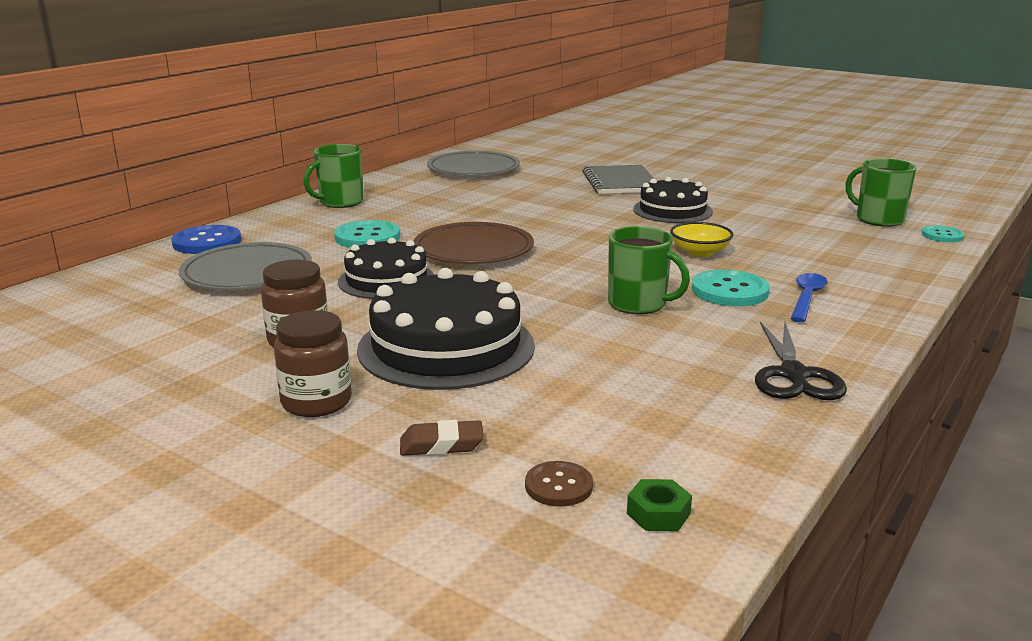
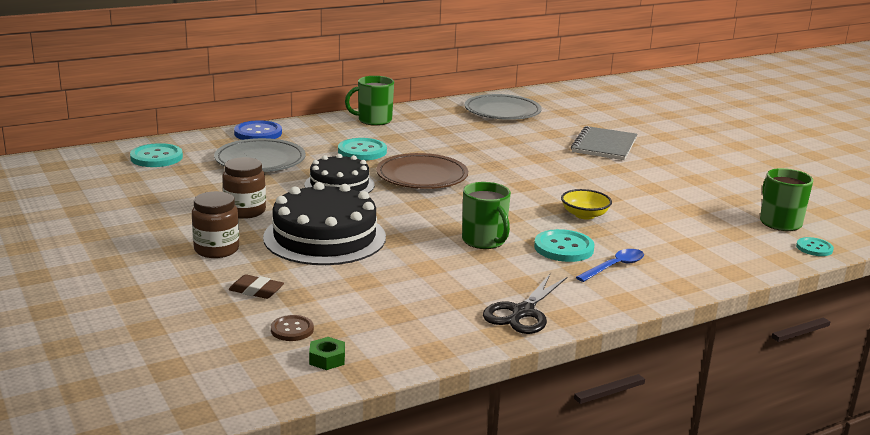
camera: 25 degrees right, 0 degrees up
(89, 300) = (156, 157): none -> turquoise button
(672, 210) = (612, 178): black cake -> none

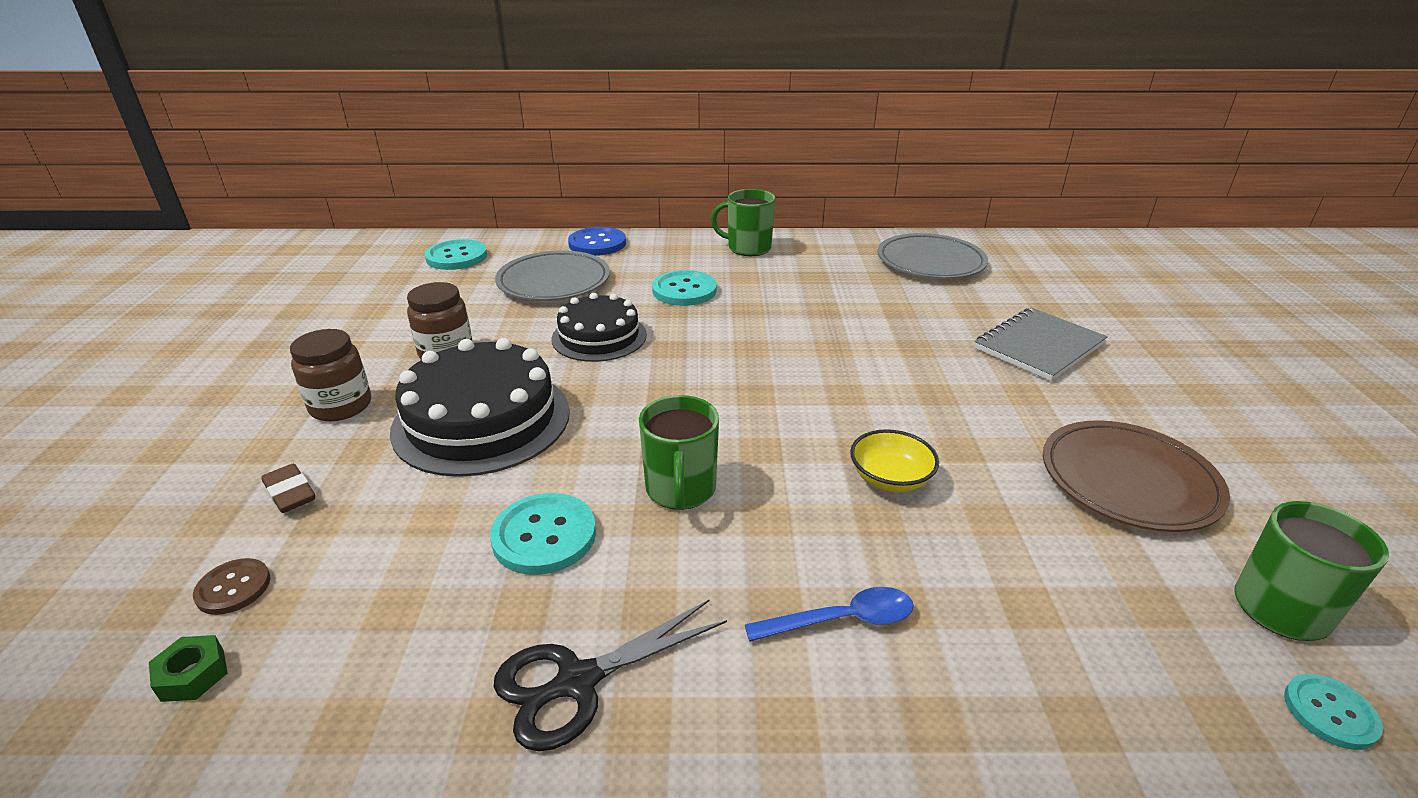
camera: 30 degrees right, 10 degrees up
(422, 176) = (716, 346): brown plate -> brown plate (1128, 480)
(563, 248) = (791, 543): turquoise button -> turquoise button (544, 536)

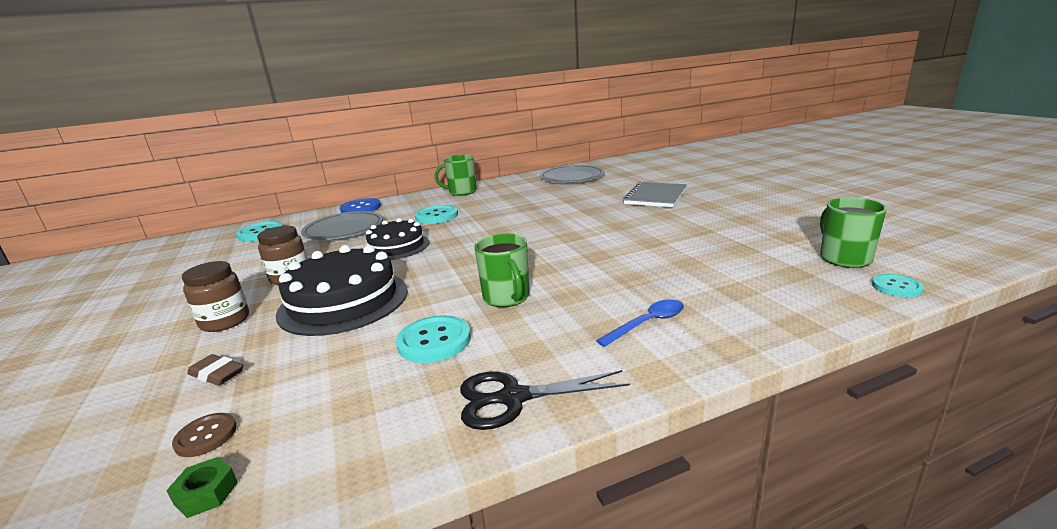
camera: 20 degrees left, 10 degrees down
(578, 681) = (513, 398): black scissors -> black scissors turned 45 degrees clockwise
(890, 478) = (624, 262): yellow bowl -> none
(1128, 480) = (741, 233): brown plate -> none

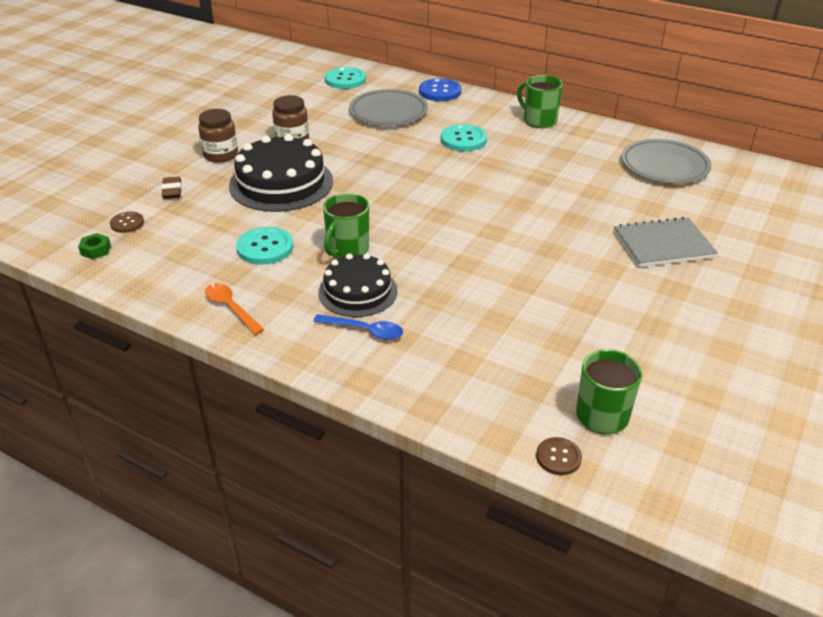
camera: 50 degrees right, 15 degrees up
(396, 246) = (383, 155): black cake -> black cake (357, 291)
(513, 398) = (230, 308): black scissors -> orange spoon
(896, 287) = (558, 457): turquoise button -> brown button

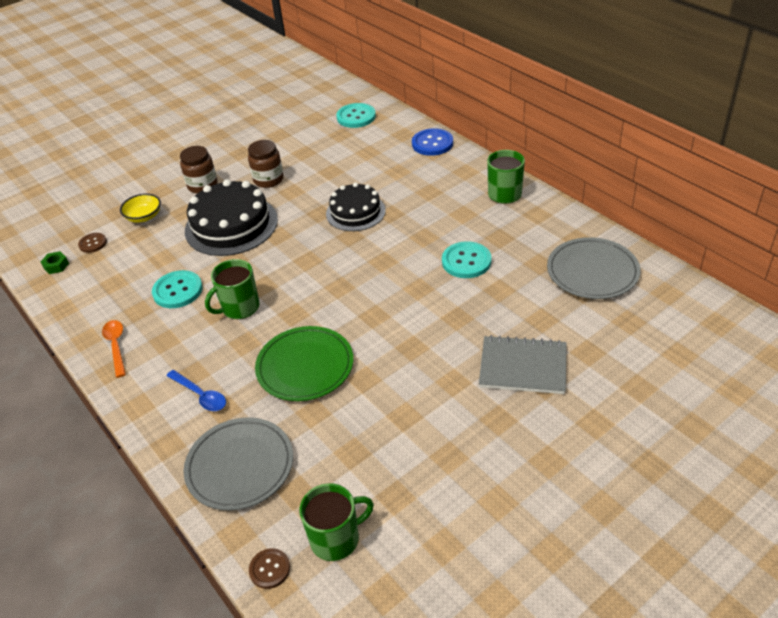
camera: 25 degrees right, 5 degrees up
(172, 191) = (144, 217): brown eraser -> yellow bowl
(357, 291) = (220, 353): black cake -> black cake (355, 212)
(388, 112) = (370, 160): grey plate -> grey plate (240, 466)
(457, 285) = (305, 366): none -> green plate
(463, 139) = (417, 204): turquoise button -> turquoise button (466, 261)

